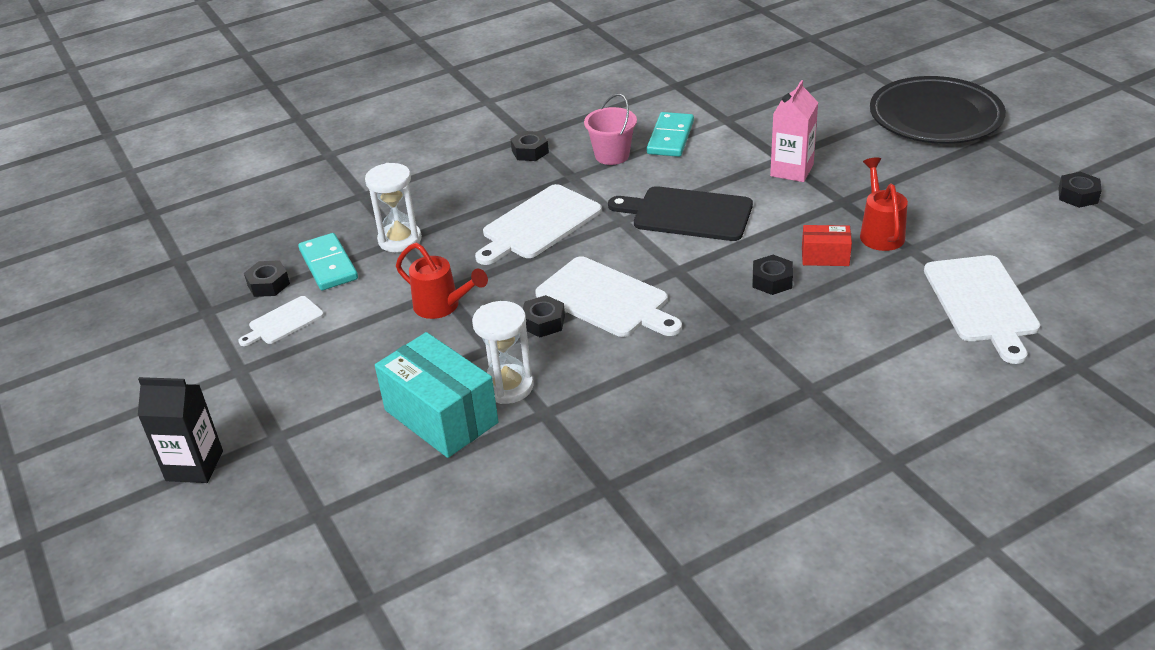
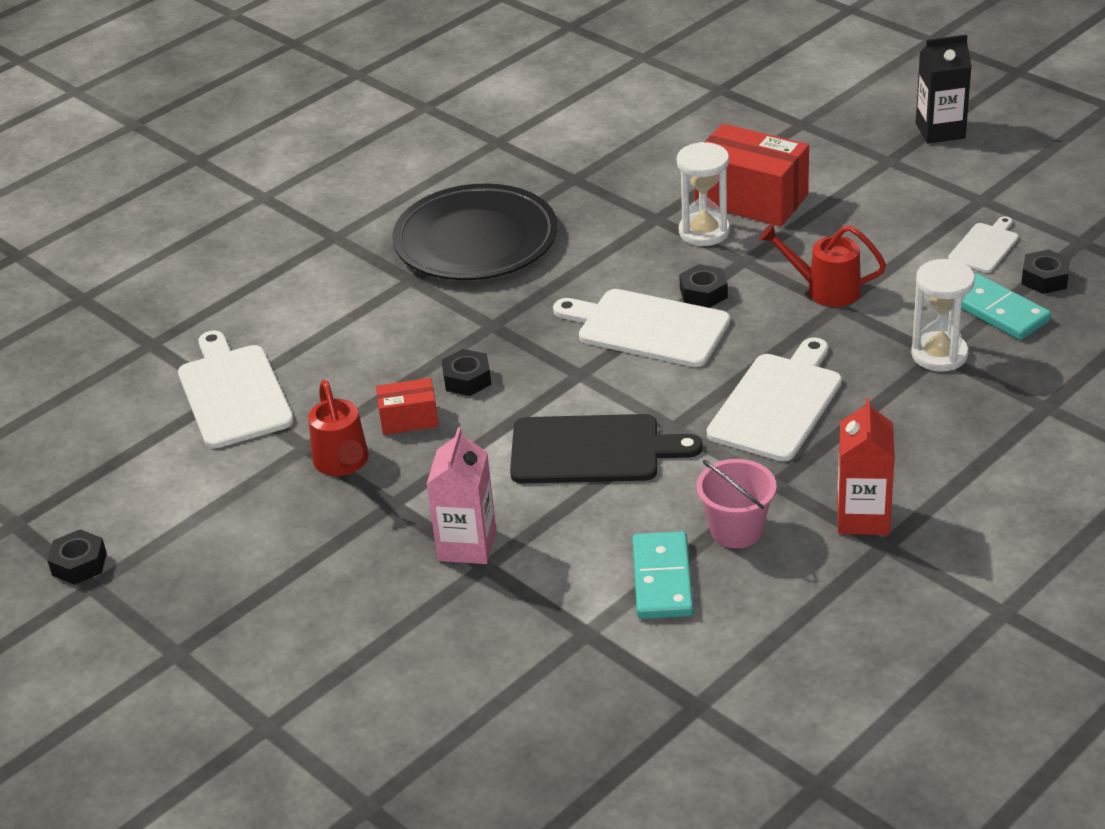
camera: 165 degrees right, 0 degrees up
(441, 416) = (751, 199): turquoise box -> red box
(530, 151) = (863, 517): black nut -> red carton
(935, 117) = (252, 692): black plate -> black plate (476, 240)

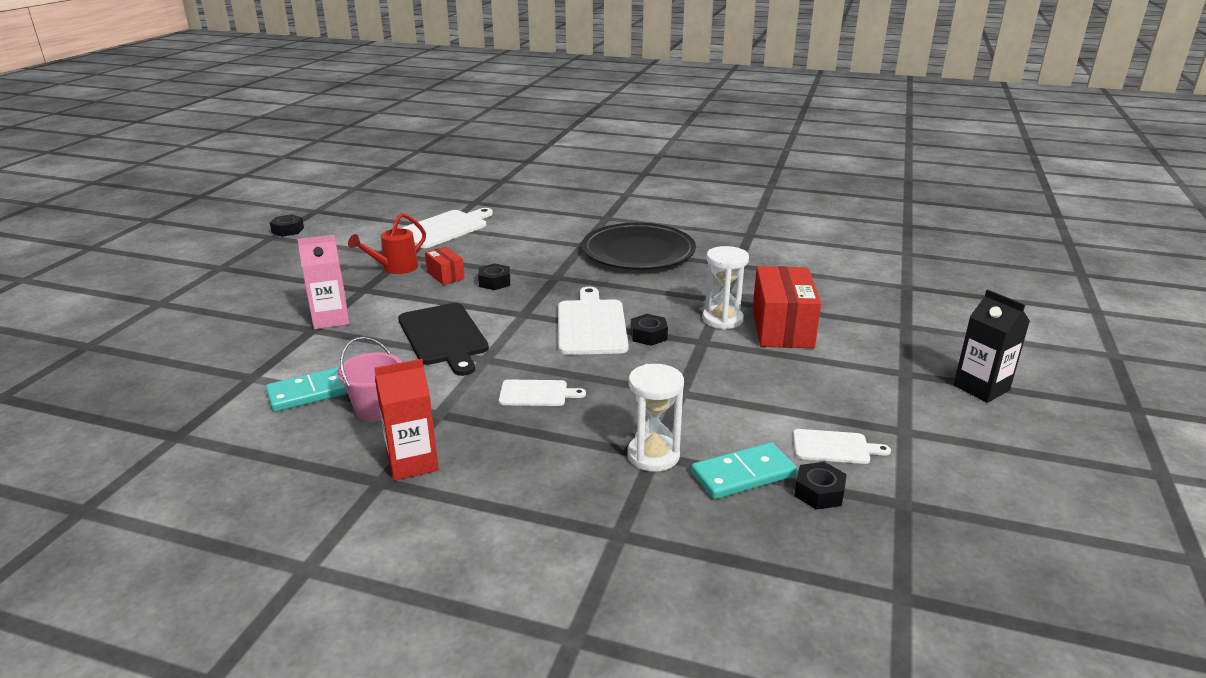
camera: 60 degrees right, 10 degrees down
(778, 403) = (536, 393): white cutting board -> white cutting board, size x0.55
(825, 290) = (696, 382): red watering can -> none
(997, 311) = (743, 474): turquoise domino -> turquoise domino turned 45 degrees clockwise

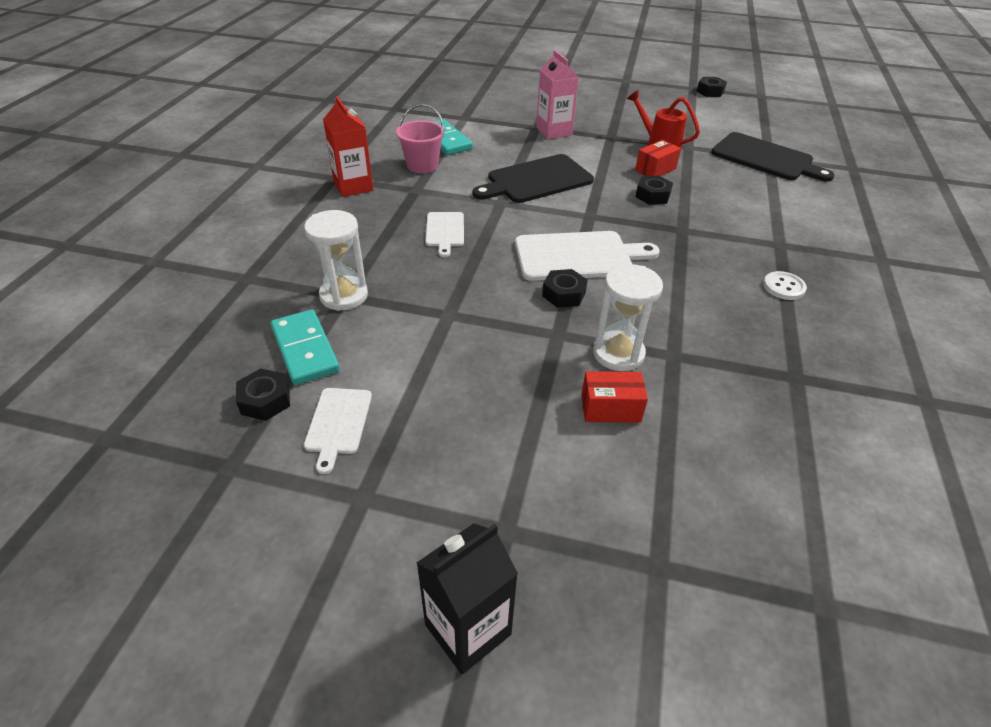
camera: 85 degrees right, 15 degrees up
(444, 228) = (765, 158): white cutting board -> black cutting board
(638, 252) = (783, 287): black plate -> white button
(782, 328) = (610, 408): red box -> red box, size x0.51

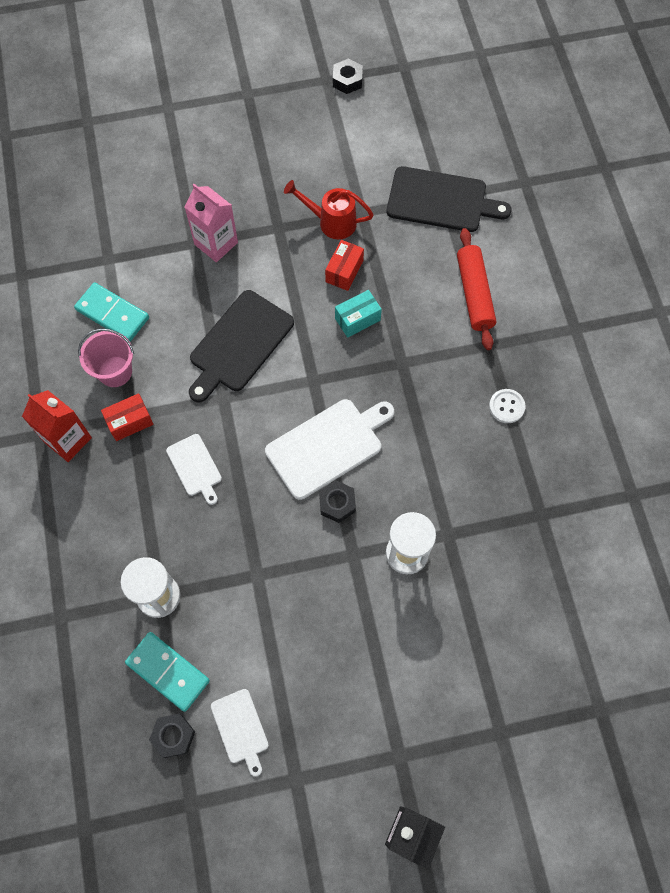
camera: 25 degrees left, 25 degrees up
(610, 408) = (423, 614): red box -> red box (130, 422)
(652, 195) = (357, 319): black nut -> turquoise box
(777, 212) = (474, 294): none -> red rolling pin

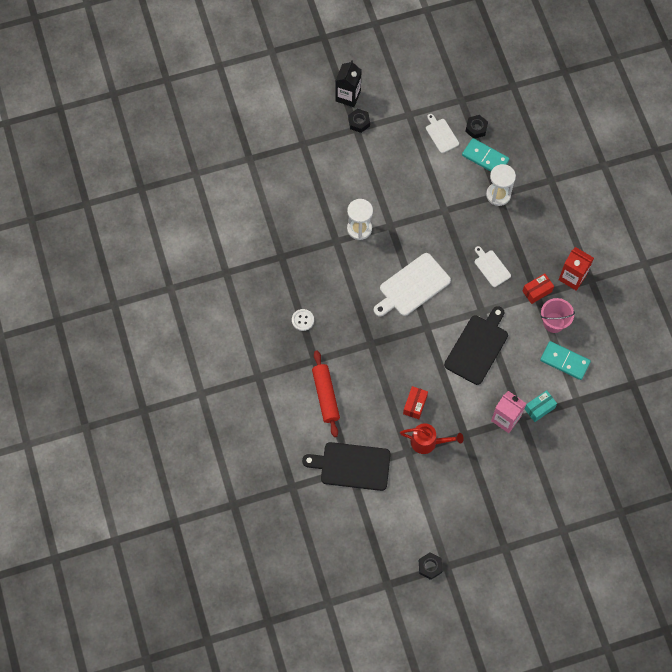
camera: 175 degrees right, 0 degrees up
(337, 503) = (403, 253): black nut -> black nut (359, 122)
(357, 319) = (402, 371): turquoise box -> turquoise box (539, 408)

